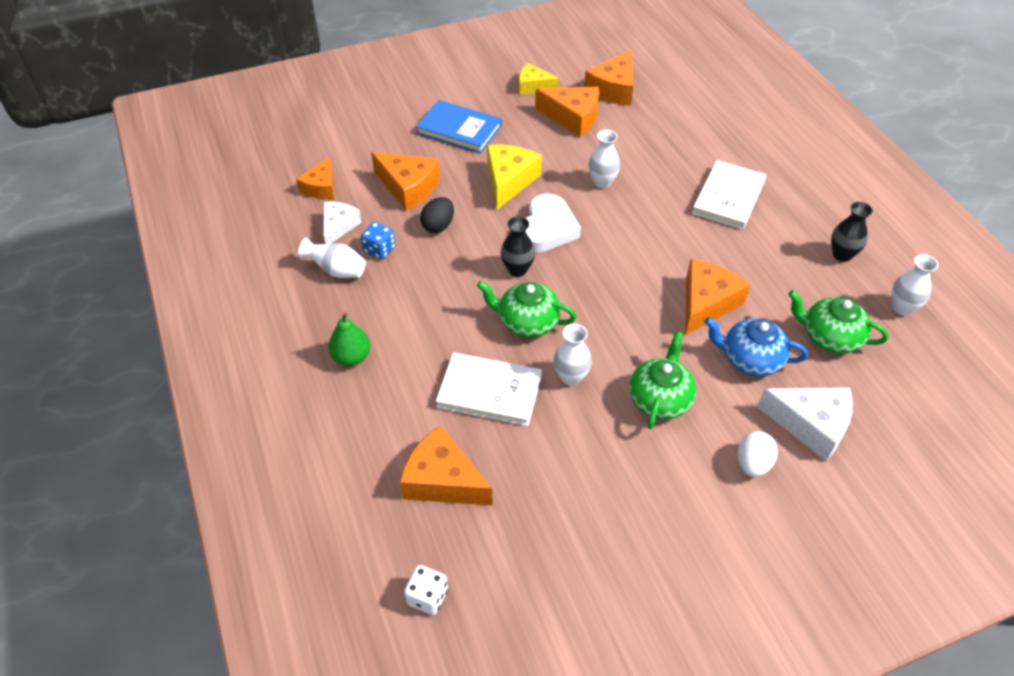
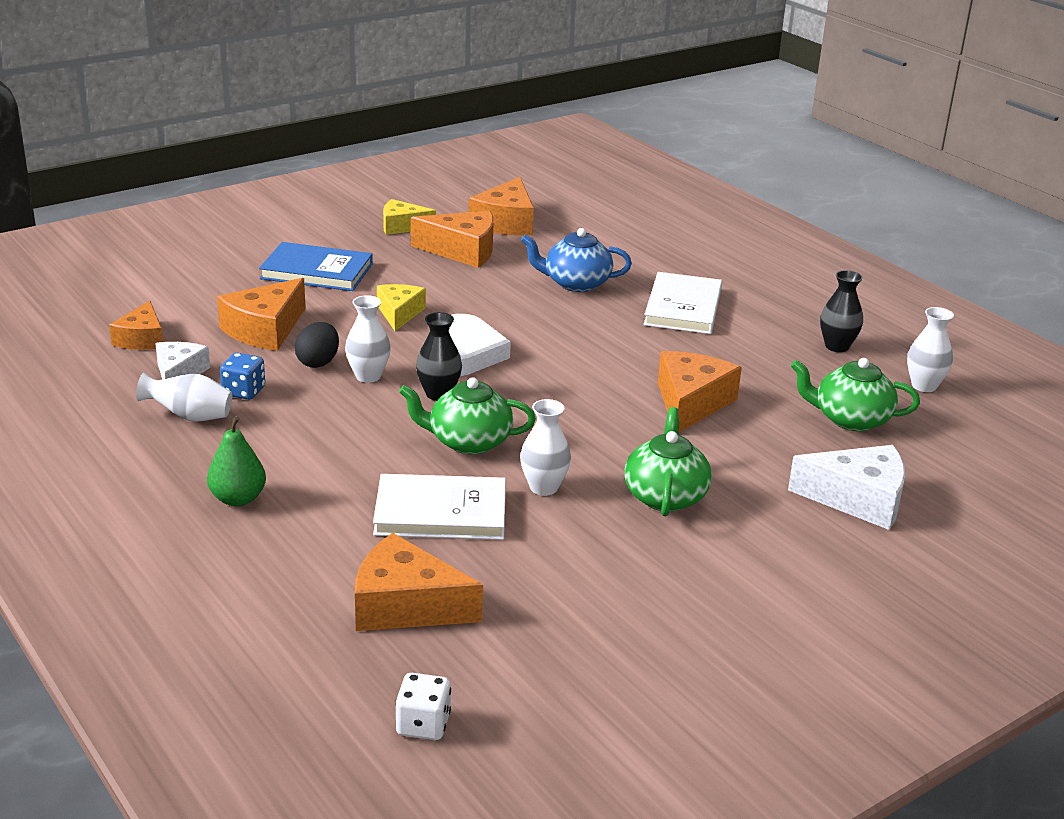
camera: 15 degrees left, 20 degrees down
(408, 187) = (265, 330): orange cheese -> orange cheese turned 105 degrees clockwise
(509, 181) = (399, 313): yellow cheese -> yellow cheese, size x0.65
(602, 182) = (521, 306): white vase -> white vase (368, 376)
(750, 359) = (763, 448): blue teapot -> blue teapot (576, 283)
(752, 464) = (802, 542): white egg -> none

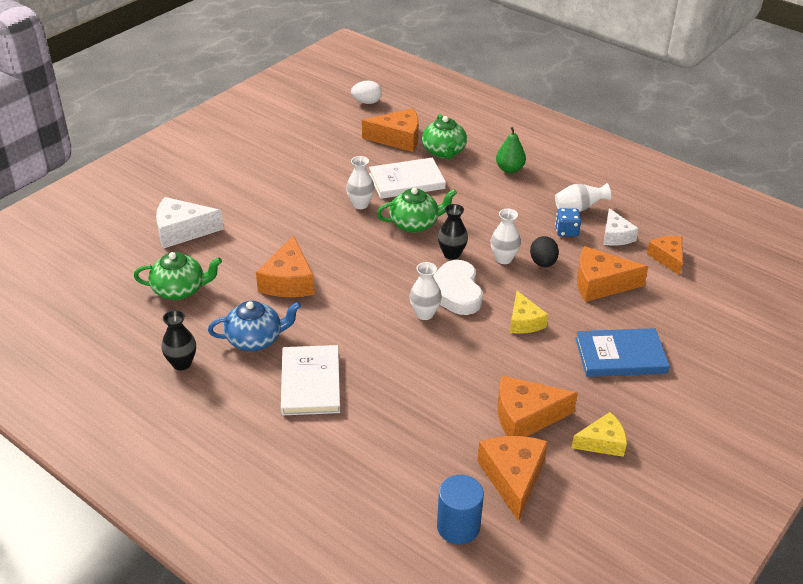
camera: 165 degrees right, 10 degrees up
(265, 330) = (600, 283): orange cheese -> orange cheese turned 105 degrees counterclockwise
(423, 724) = (367, 102): white dice -> white egg
(573, 209) = (458, 526): none -> blue cylinder
(576, 283) = (408, 393): blue teapot -> blue teapot (255, 339)
(665, 496) = (293, 212): green teapot -> green teapot (444, 152)
(924, 386) = (120, 334): white vase -> white vase (424, 314)

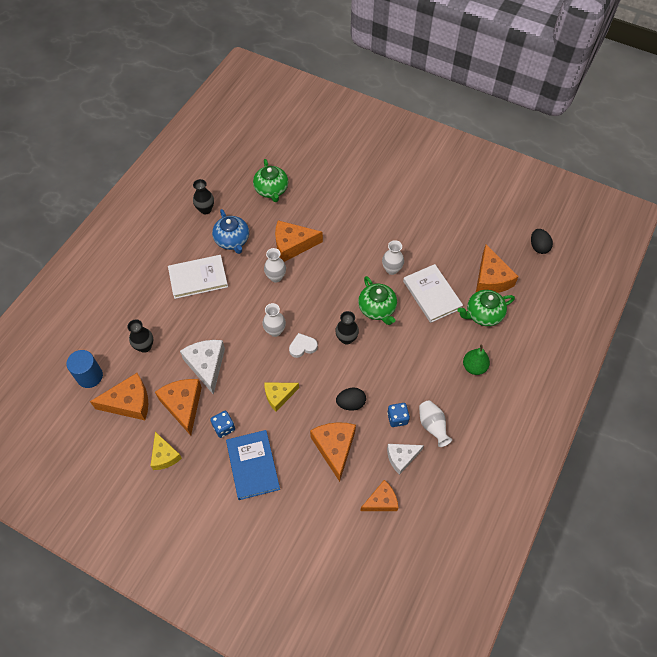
camera: 80 degrees right, 20 degrees up
(182, 231) = (331, 174): white cheese -> white cheese (206, 365)
(367, 102) = (538, 247): white egg -> black egg
(418, 453) = (145, 346): none -> black vase
(455, 292) = (302, 347): white heart -> white heart, size x0.57
(503, 259) = (349, 375): white vase -> white vase (276, 277)
(564, 378) = (224, 427): none -> blue dice

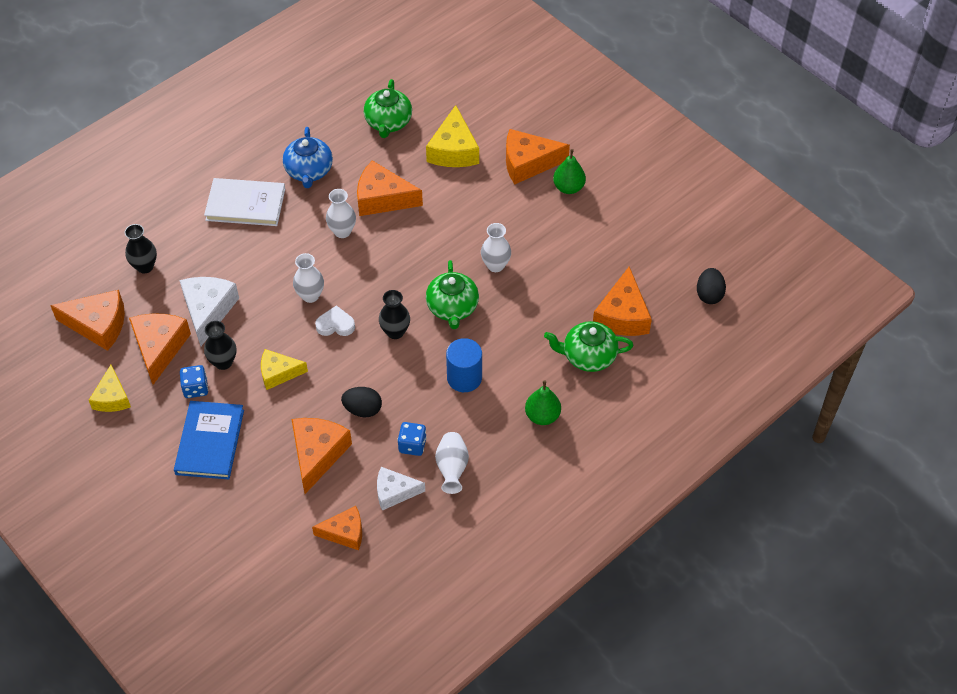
camera: 20 degrees right, 5 degrees down
(90, 376) = (66, 281): blue cylinder -> blue cylinder (464, 378)
(205, 209) = (293, 124): black vase -> black vase (223, 362)
(325, 197) = (453, 150): none -> yellow cheese
(379, 191) = (528, 163): none -> orange cheese
(413, 201) = (568, 187): none -> green pear
(432, 294) = (532, 312): white book -> none

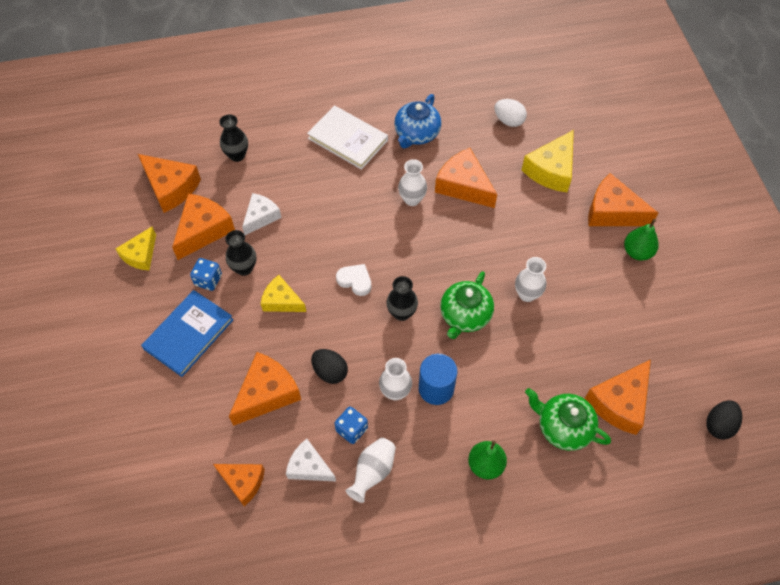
camera: 30 degrees right, 5 degrees up
(208, 311) = (261, 217): white cheese -> white cheese, size x0.65
(310, 295) = (350, 244): white vase -> white vase (395, 392)
(388, 122) = (508, 121): green teapot -> white egg

